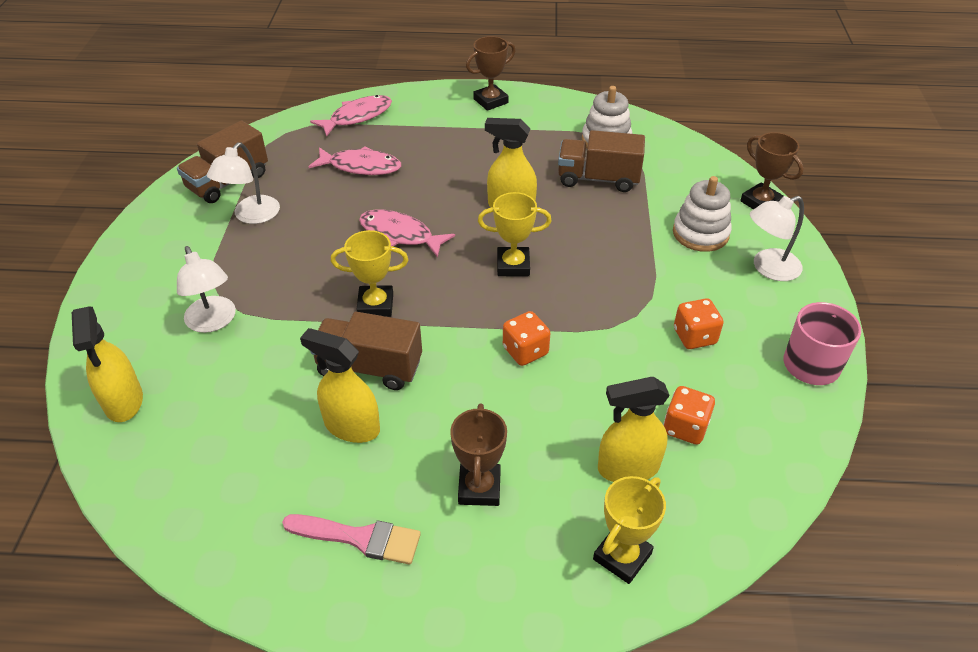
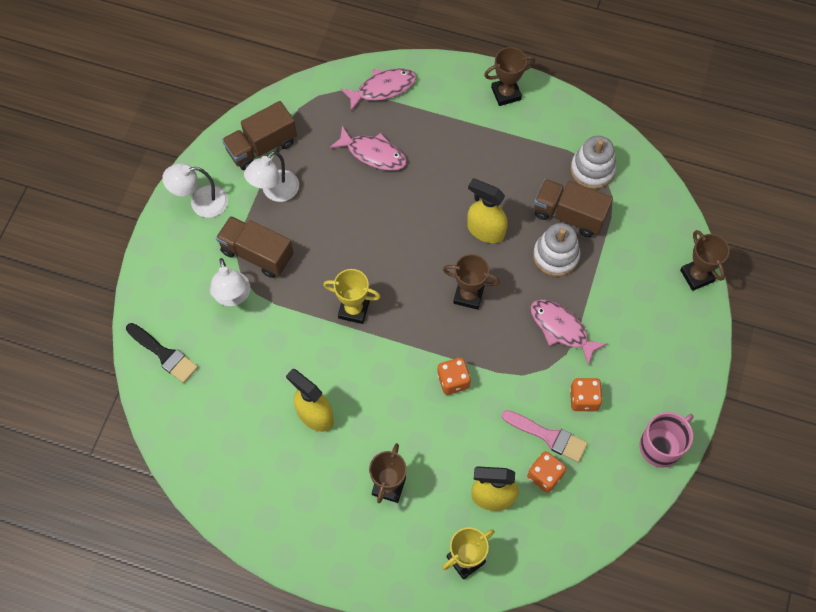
camera: 15 degrees right, 20 degrees up
(124, 401) = (164, 354): yellow spray bottle -> black brush
(360, 538) = (303, 502): pink brush -> pink brush (548, 436)
(369, 367) = (337, 367): brown truck -> brown truck (257, 254)
(400, 235) = (388, 241): pink fish -> pink fish (561, 329)
(513, 265) = (468, 295): yellow trophy -> brown trophy
(700, 233) = (631, 297): white stacking toy -> white stacking toy (555, 256)
(768, 268) = (670, 347): white lamp -> white lamp (201, 202)

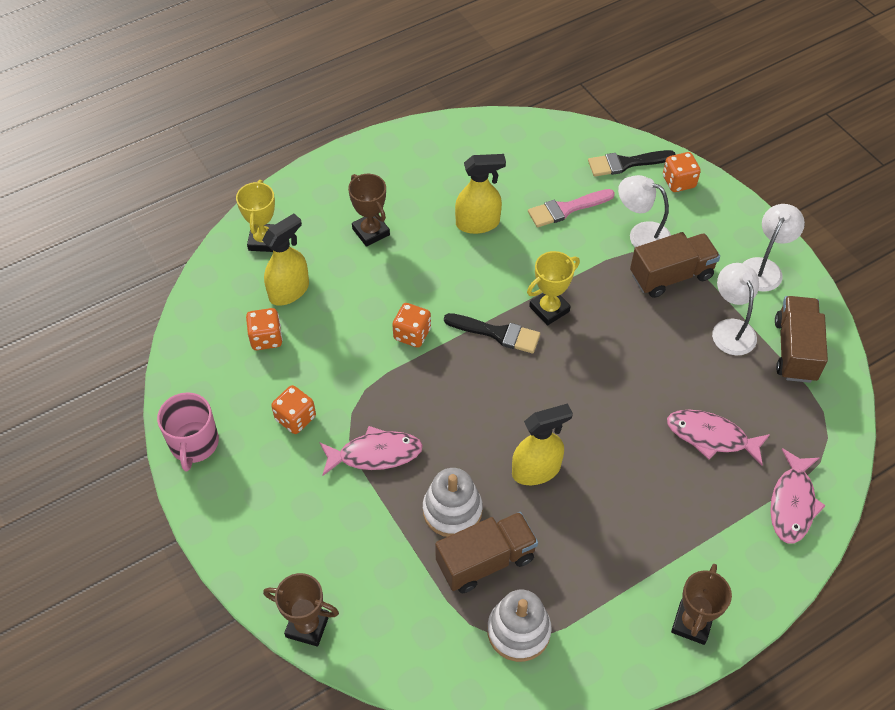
camera: 130 degrees right, 10 degrees down
(156, 305) = (678, 182): none -> orange dice
(373, 154) = (711, 437): pink fish -> pink fish turned 45 degrees clockwise
(403, 327) = (497, 333): none -> black brush
(468, 295) = (481, 405): brown trophy -> none
(548, 436) = (293, 366): pink brush -> pink brush (566, 209)

